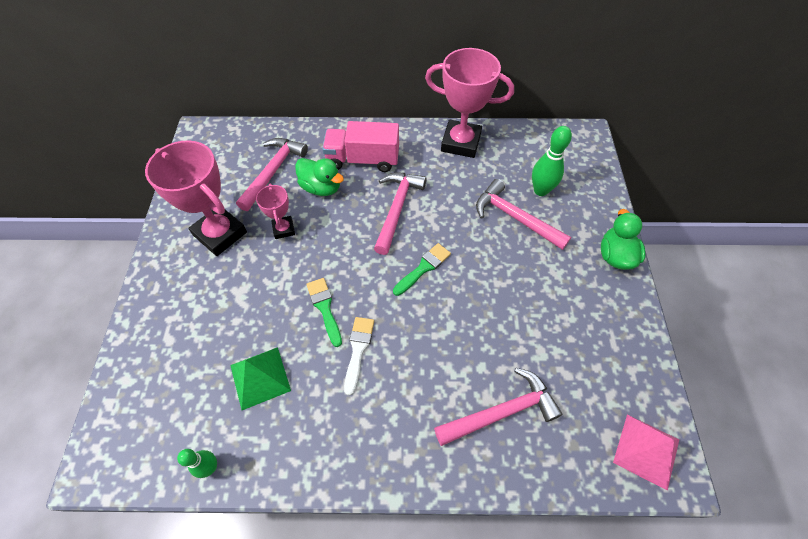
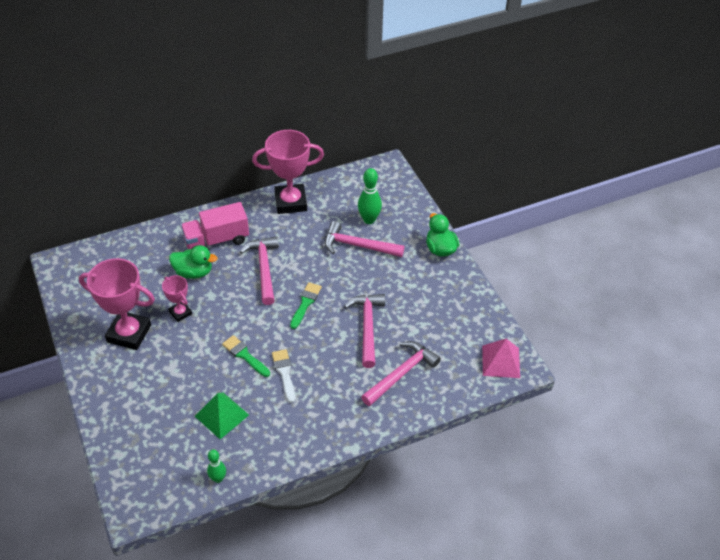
camera: 25 degrees left, 10 degrees down
(273, 172) = (145, 273): pink hammer -> pink hammer (367, 327)

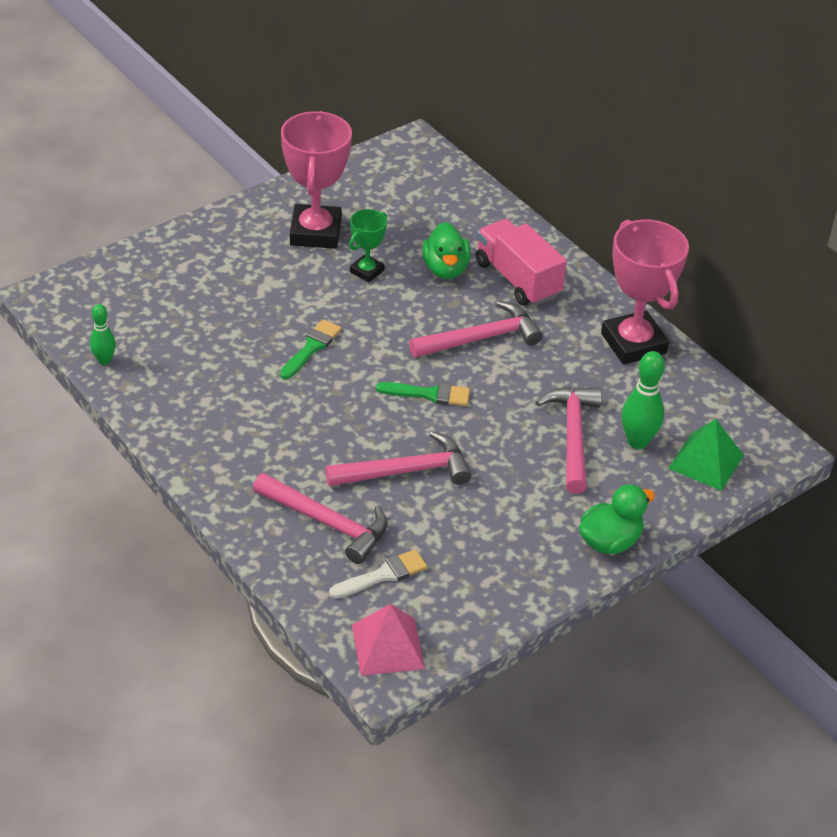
camera: 75 degrees right, 5 degrees down
(180, 313) = (367, 271): pink trophy -> green trophy
(221, 415) = (204, 344): green pyramid -> green pyramid (706, 461)
(284, 373) = (292, 393): white brush -> white brush (383, 575)

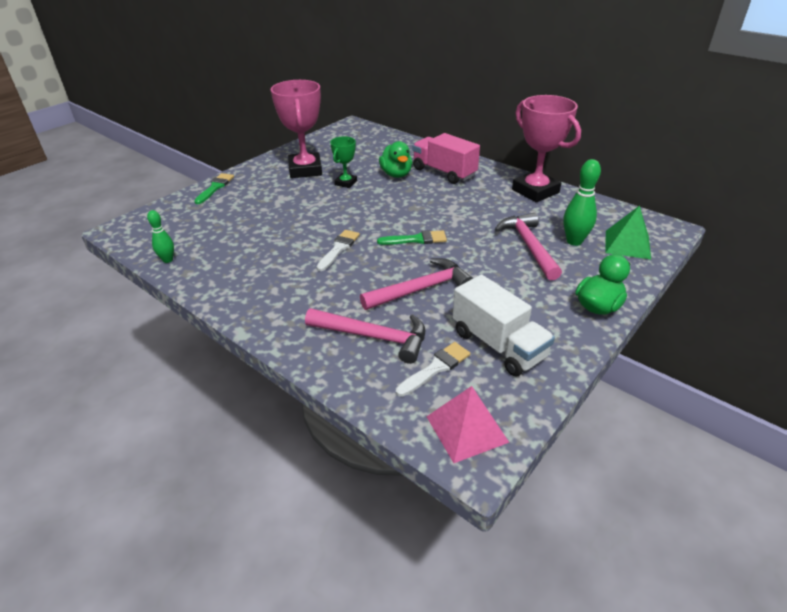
camera: 10 degrees left, 5 degrees down
(311, 348) = (322, 227): green brush -> green brush (215, 187)
(323, 388) = (339, 249): none -> white brush
(465, 563) = (498, 345): none -> white truck
(481, 338) = (436, 204): pink hammer -> none

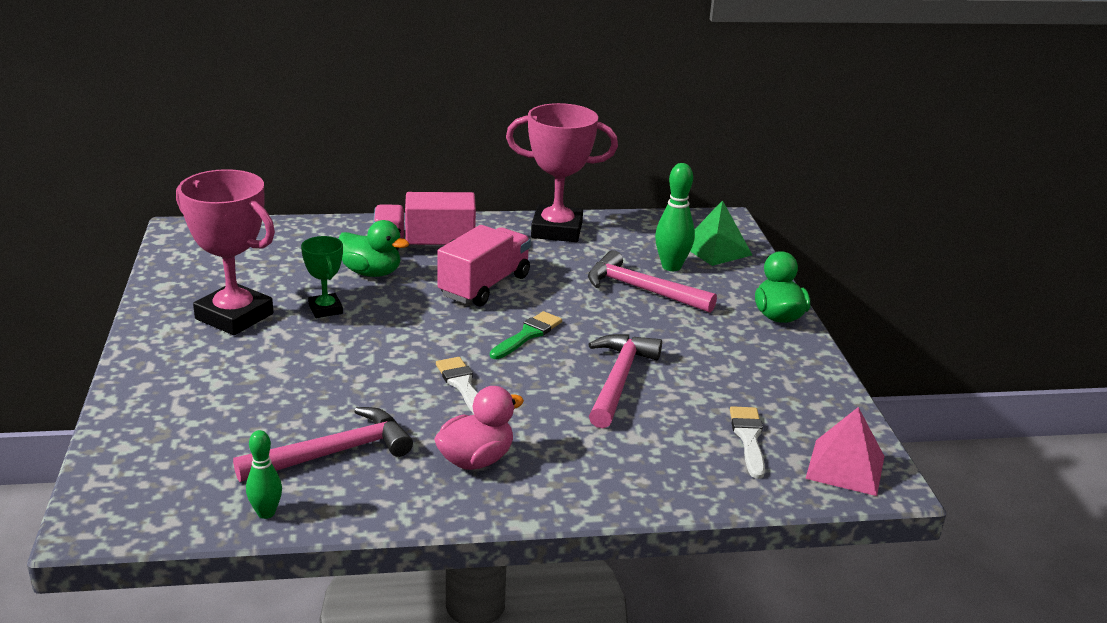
camera: 50 degrees left, 10 degrees down
(215, 187) = (138, 397): green brush -> none
(279, 288) = (476, 460): none -> pink duck
(374, 337) = (655, 446): pink hammer -> pink hammer (333, 453)
(439, 204) = (484, 286): none -> pink truck
(498, 345) = (760, 390): white truck -> none

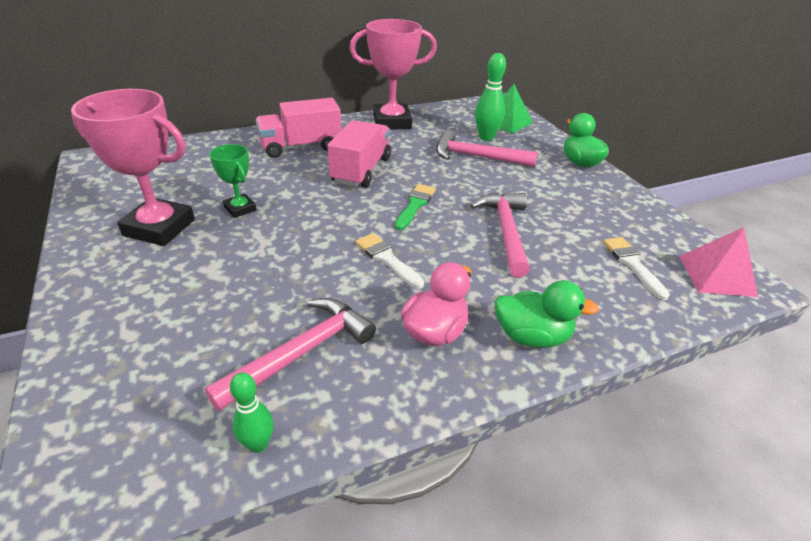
camera: 15 degrees left, 10 degrees up
(371, 273) = (267, 172): green duck -> green duck (532, 336)

